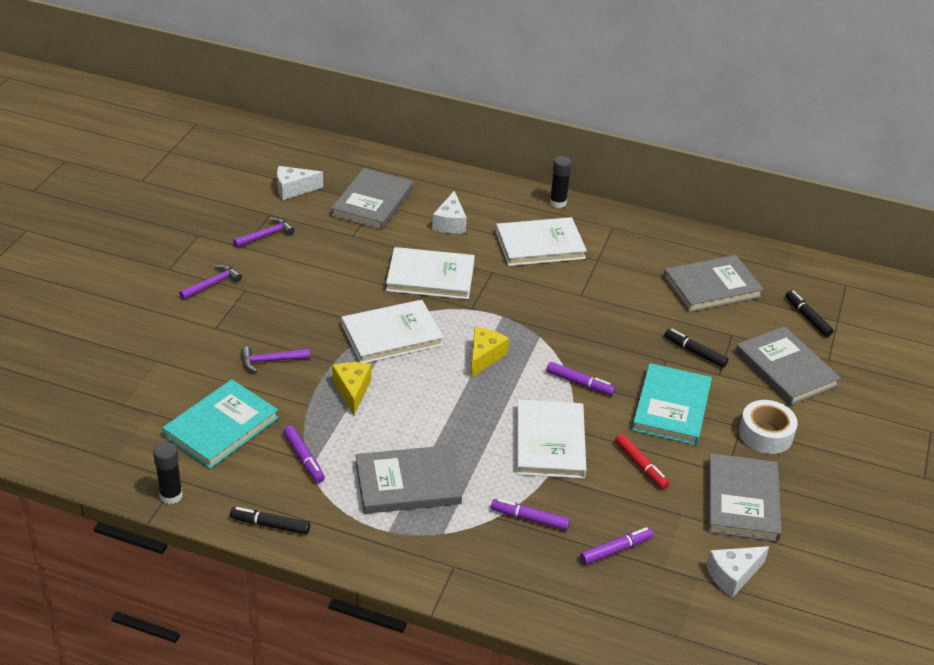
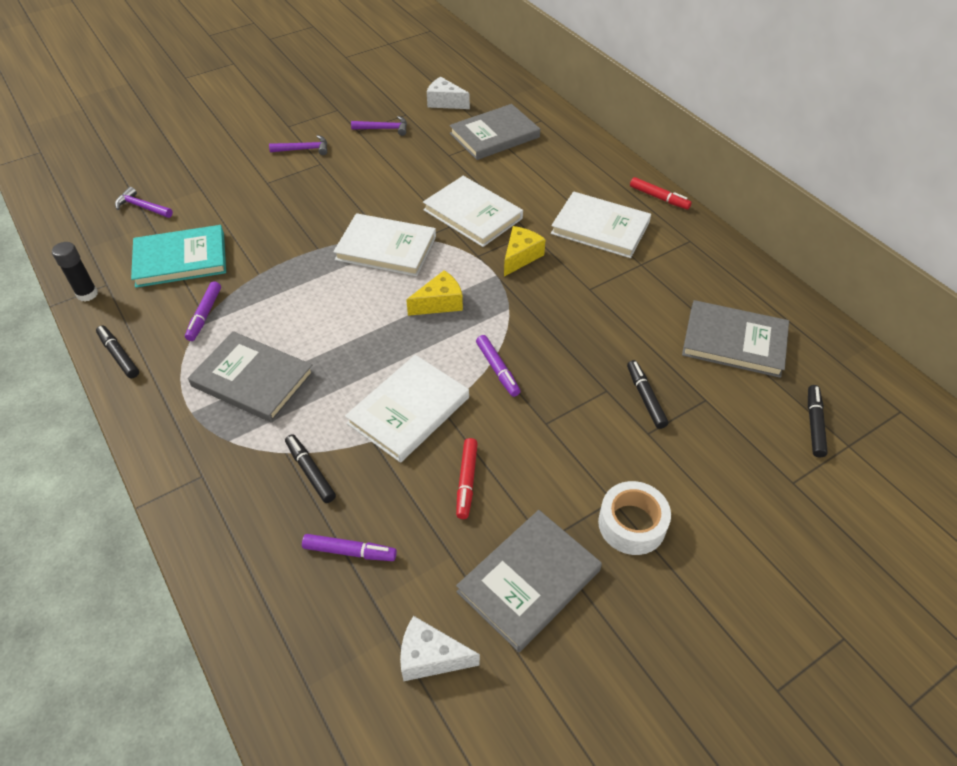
camera: 40 degrees right, 10 degrees up
(270, 361) = (274, 225): purple hammer -> purple hammer (142, 207)
(352, 391) = (303, 279): yellow cheese -> yellow cheese (520, 257)
(450, 223) = (540, 177): white cheese -> none
(530, 519) = (310, 472): purple marker -> black marker
(558, 203) = (659, 198): black glue stick -> red marker
(671, 407) = (561, 440): turquoise book -> none
(785, 369) = (729, 466): grey book -> none

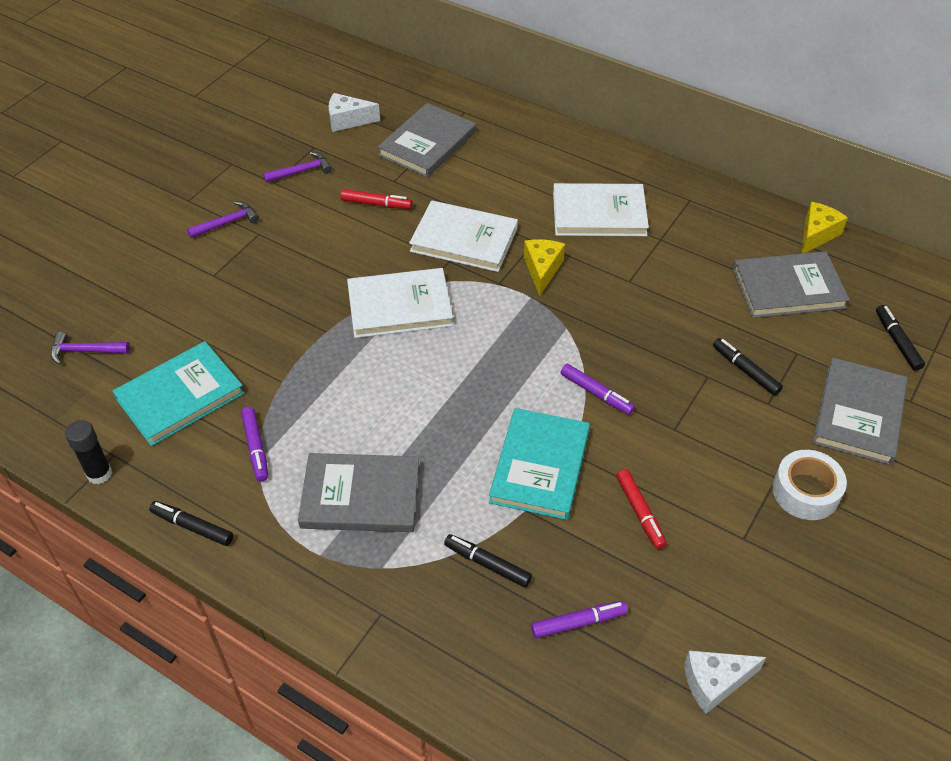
camera: 25 degrees left, 0 degrees up
(409, 410) = (540, 466): white book -> turquoise book
(439, 303) = (495, 346): yellow cheese -> yellow cheese (816, 234)
(529, 581) = (753, 579): grey book -> grey book (859, 414)
(659, 198) = (634, 163): red marker -> red marker (376, 204)

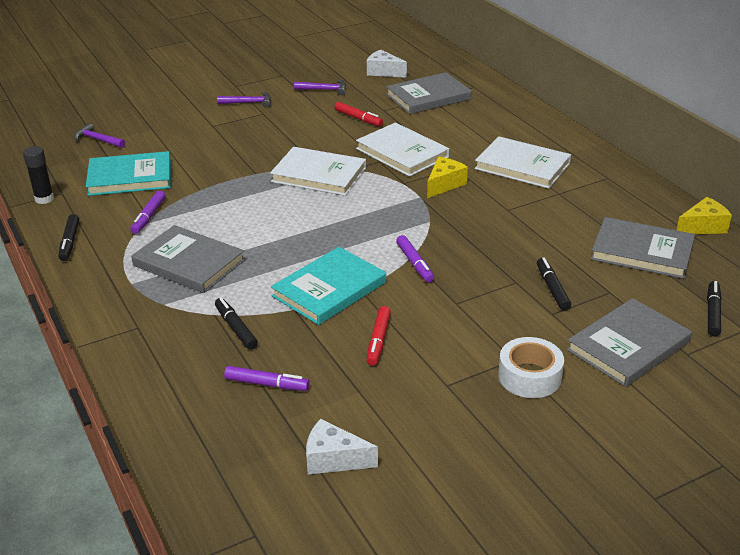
camera: 30 degrees right, 15 degrees down
(192, 527) = (70, 242): black marker -> black marker turned 150 degrees counterclockwise

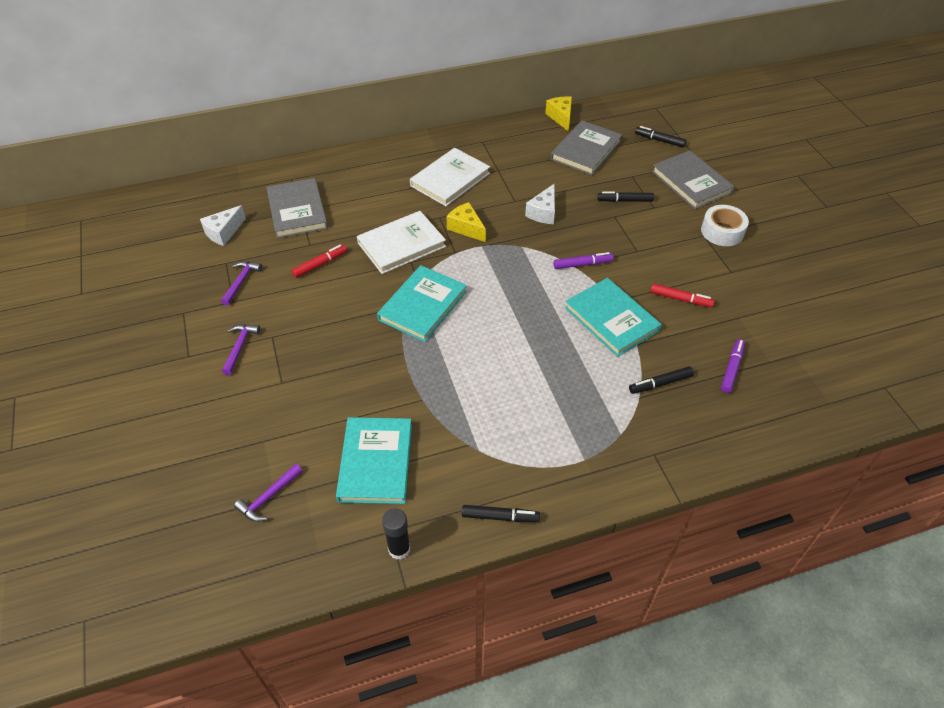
camera: 80 degrees left, 15 degrees up
(149, 216) = (465, 445): purple marker -> none
(189, 263) = (557, 413): grey book -> none
(319, 175) = (422, 305): white book -> turquoise book
(333, 459) = (810, 339): white cheese -> white cheese (543, 212)

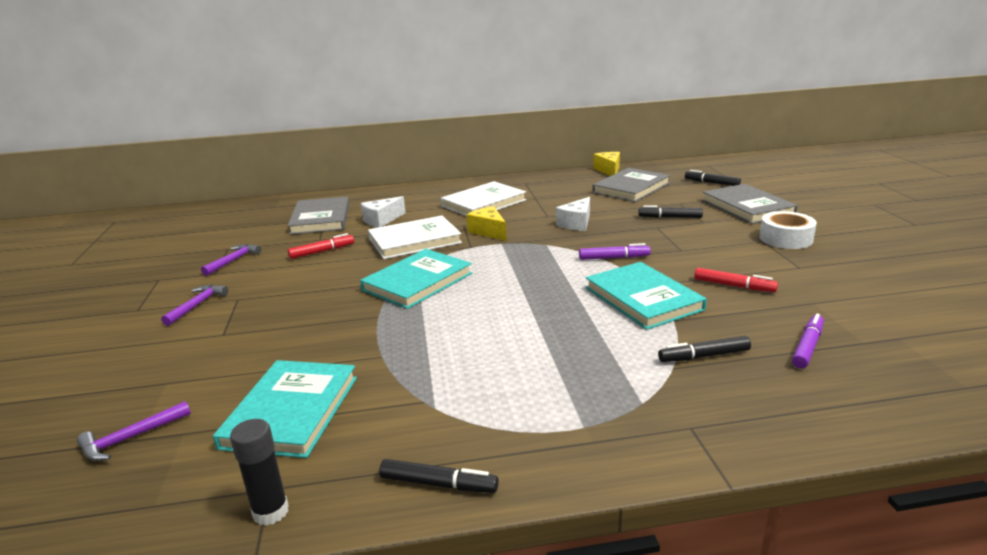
camera: 10 degrees right, 25 degrees down
(223, 232) = (240, 230): white cheese -> white cheese (381, 220)

